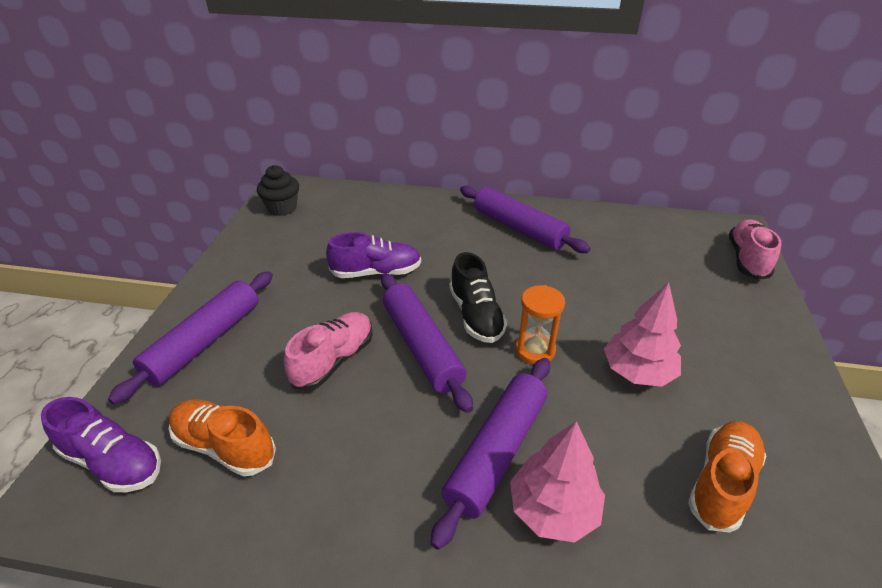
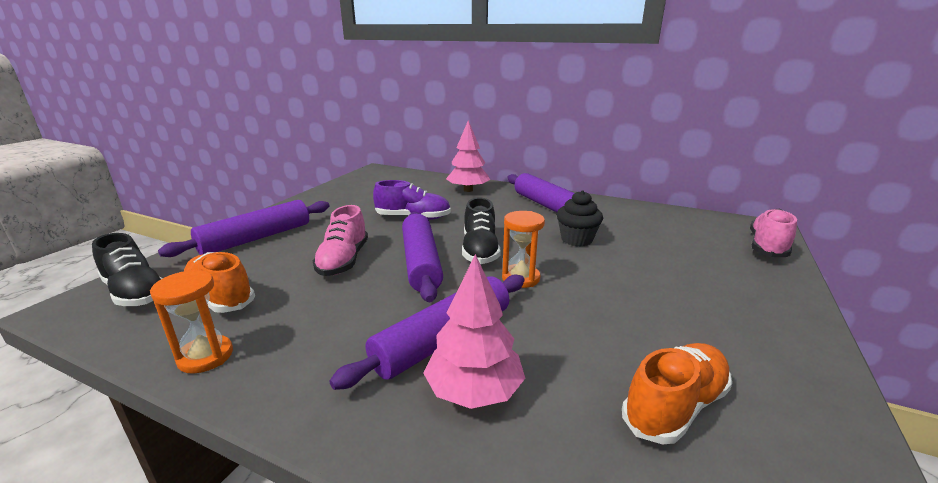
camera: 15 degrees right, 15 degrees down
(113, 462) = (135, 292): purple shoe -> black shoe
(266, 534) = (205, 356): none -> orange hourglass
(282, 208) = (367, 179): black cupcake -> black cupcake (576, 239)
(334, 360) = (343, 261): pink shoe -> pink shoe turned 135 degrees clockwise
(637, 372) = (616, 306): pink tree -> pink tree (468, 190)

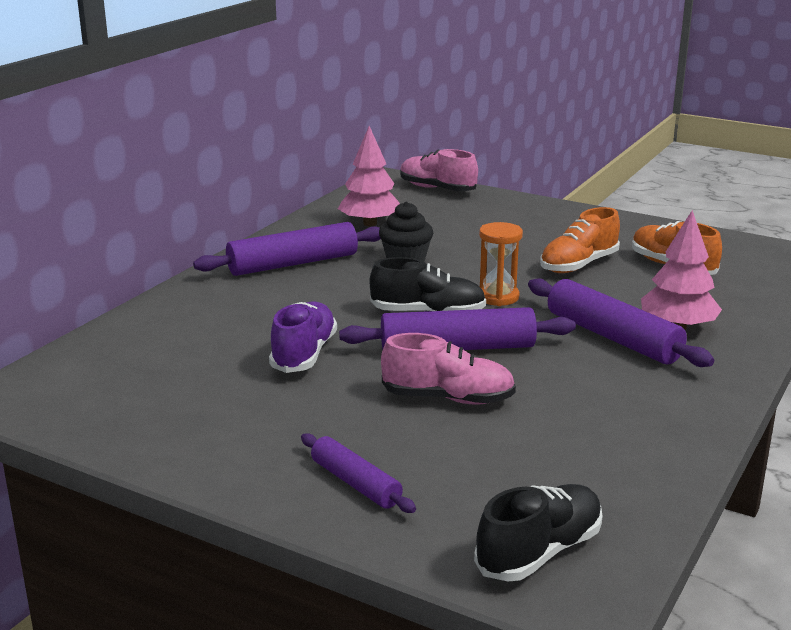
camera: 85 degrees left, 0 degrees up
(205, 356) = (667, 456): orange hourglass -> none
(220, 297) = (547, 474): orange shoe -> orange shoe (578, 265)
(256, 238) = (356, 483): purple rolling pin -> purple rolling pin, size x0.59
(468, 190) = (193, 311): pink tree -> pink tree (370, 224)

